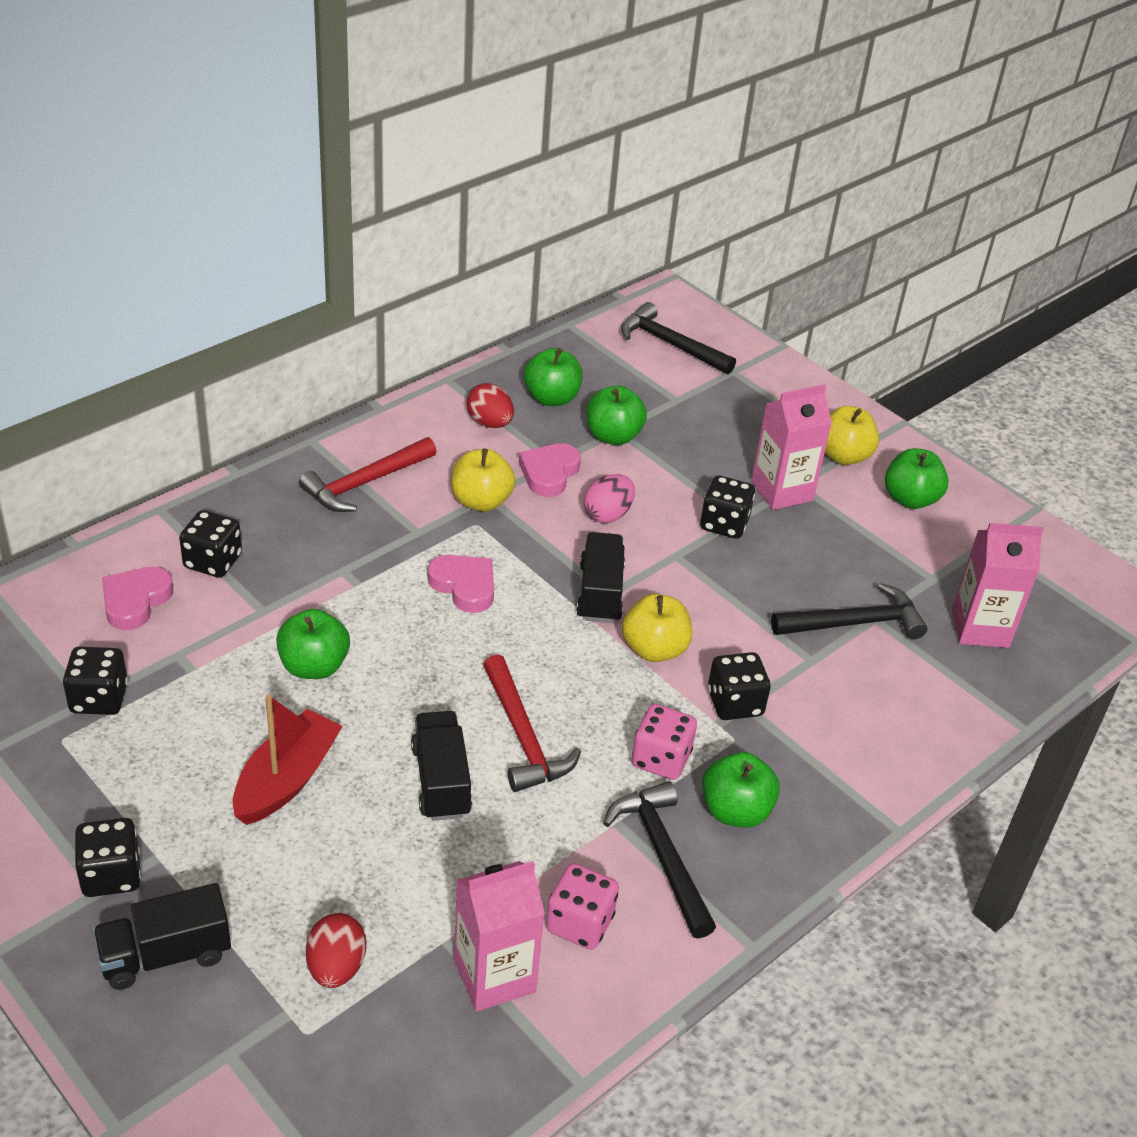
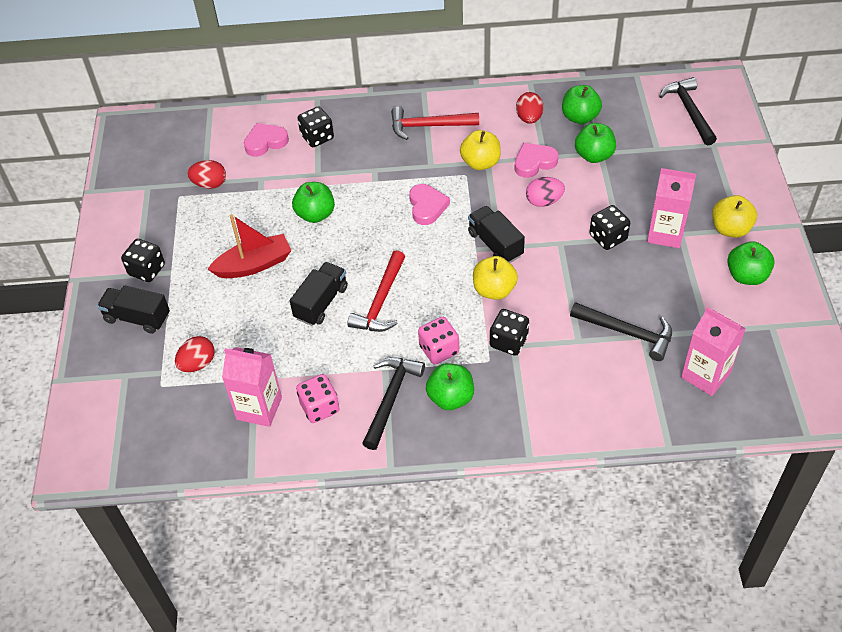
camera: 45 degrees right, 10 degrees up
(99, 698) = (210, 184): black dice -> red egg
(600, 593) = (495, 244): black truck -> black truck turned 75 degrees counterclockwise

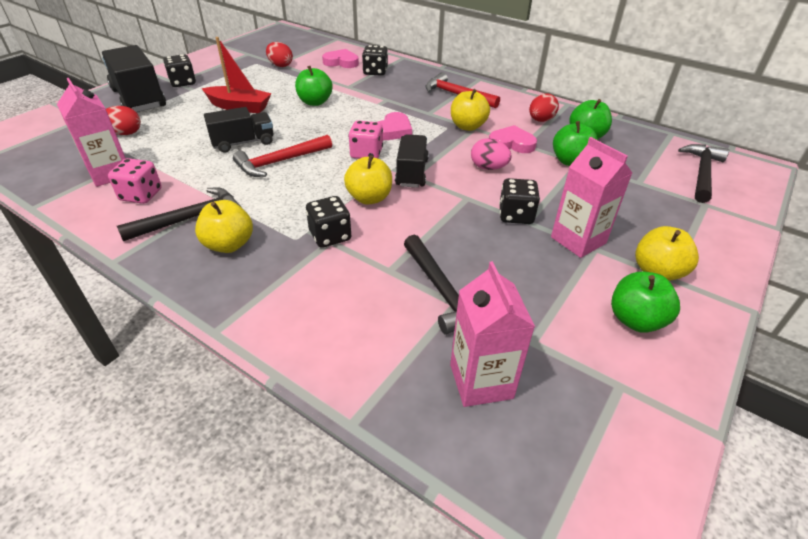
camera: 35 degrees right, 10 degrees down
(137, 318) = (139, 98): black truck -> black truck, size x1.61
(439, 350) = (271, 210): pink dice -> pink dice (366, 154)
(450, 398) = (229, 245): green apple -> yellow apple

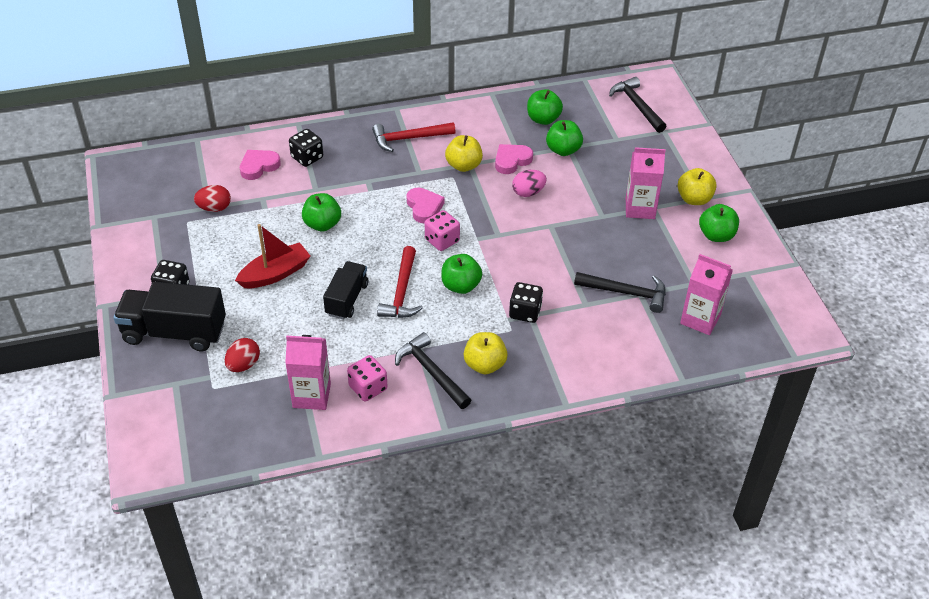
camera: 50 degrees left, 5 degrees up
(190, 218) = (431, 372): black hammer -> black hammer turned 45 degrees counterclockwise
(322, 185) = (461, 286): none -> green apple
(369, 198) = (501, 271): yellow apple -> none
(412, 173) = (493, 233): black truck -> none
(515, 215) = (591, 217): black dice -> none
(540, 120) = (498, 124): red egg -> none

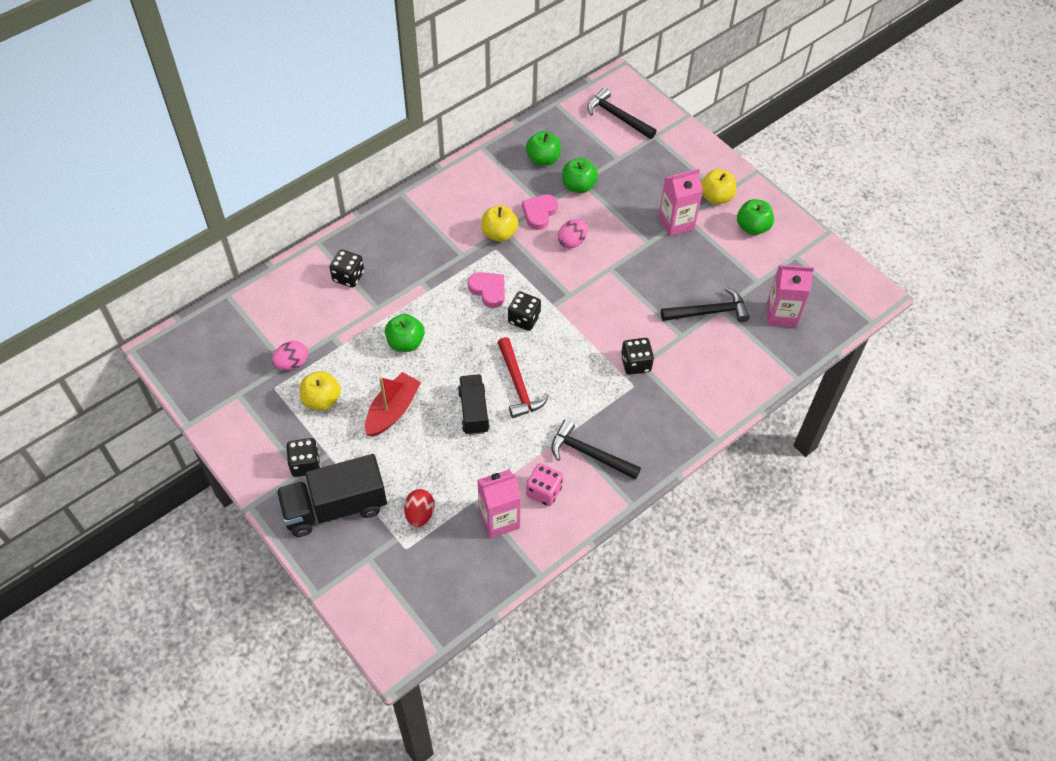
camera: 25 degrees left, 10 degrees up
(214, 208) = (292, 363): red egg -> pink egg
(259, 166) = (307, 303): pink heart -> none
(408, 138) = (432, 222): red hammer -> none
(442, 240) = (524, 319): pink dice -> black dice
(461, 286) = (566, 359): green apple -> none
(485, 365) = (630, 428): yellow apple -> yellow apple (322, 400)

